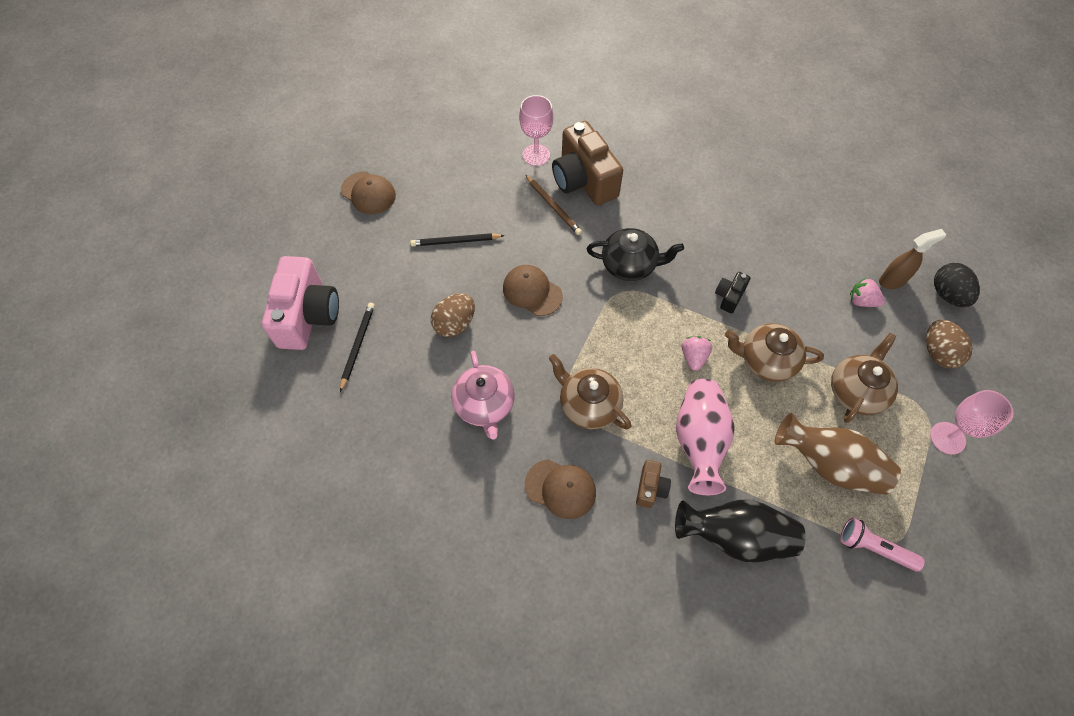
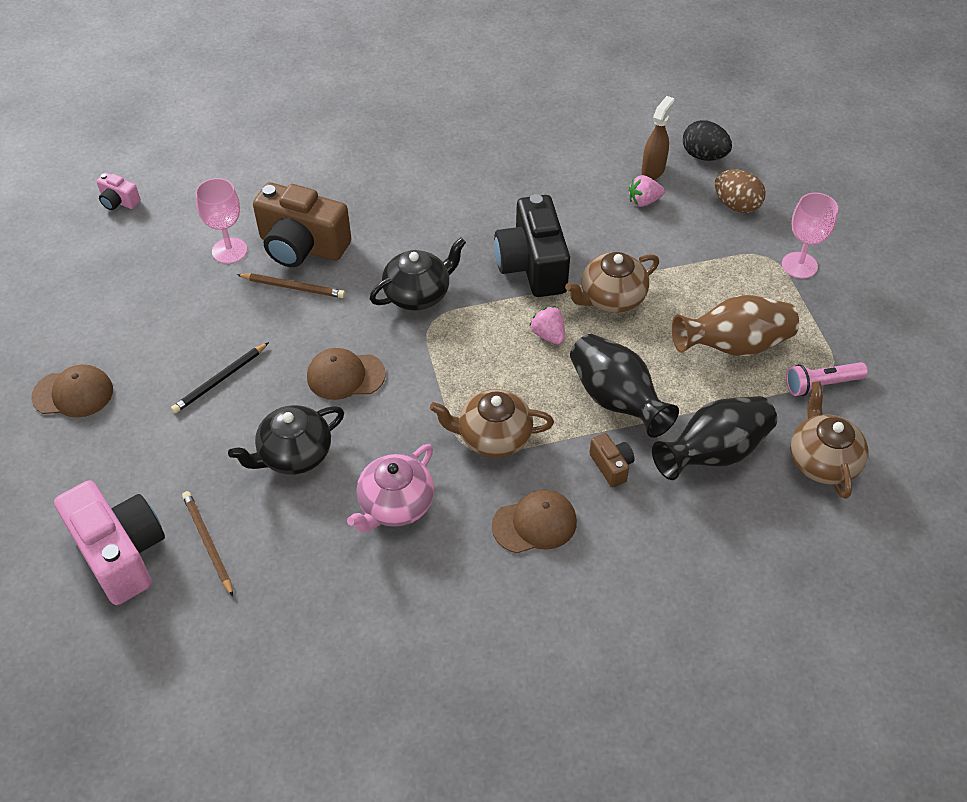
camera: 40 degrees left, 10 degrees down
(357, 346) = (208, 543): black pencil -> brown pencil
(455, 324) = (294, 454): brown egg -> black teapot
(484, 405) = (395, 505): pink teapot -> pink teapot turned 90 degrees clockwise
(499, 79) = (119, 201): none -> pink camera
(699, 441) = (616, 400): pink vase -> black vase
(729, 296) = (532, 265): black camera -> black camera, size x2.18
(856, 391) = (703, 275): brown teapot -> brown teapot (822, 461)

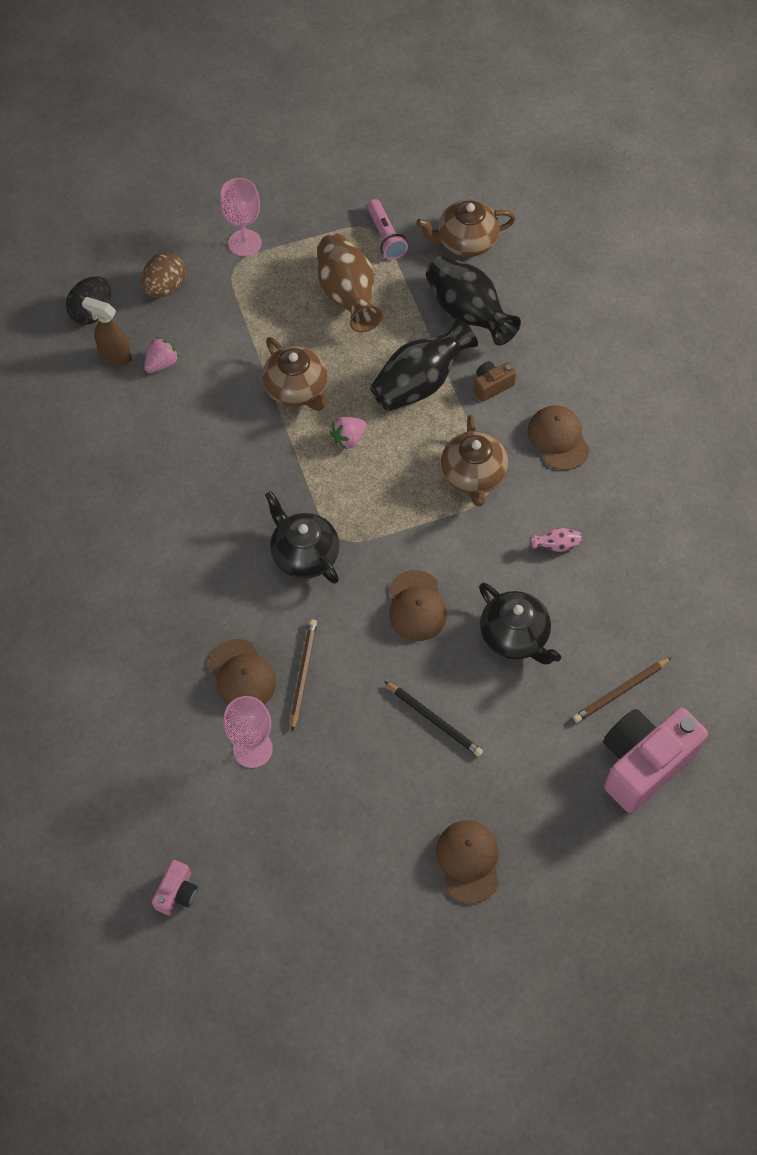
camera: 95 degrees left, 10 degrees up
(302, 246) = (242, 675): brown camera -> brown cap
(395, 505) = (556, 545): pink teapot -> pink vase
(532, 265) = (258, 456): black camera -> none
(643, 201) = (162, 364): pink strawberry -> pink strawberry turned 120 degrees counterclockwise

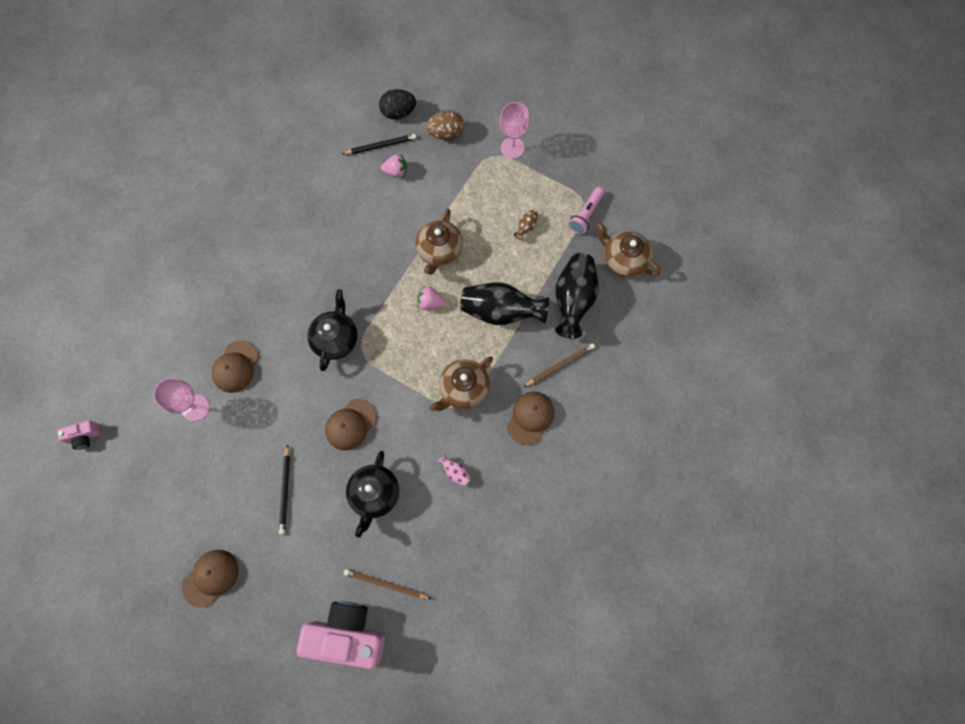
camera: 50 degrees right, 10 degrees up
(115, 356) = (381, 146): brown spray bottle -> black pencil
(303, 673) = (261, 397): brown pencil -> brown pencil (560, 365)
(348, 296) = (526, 227): brown vase -> brown vase, size x0.41
(491, 386) = (534, 352): brown camera -> none

